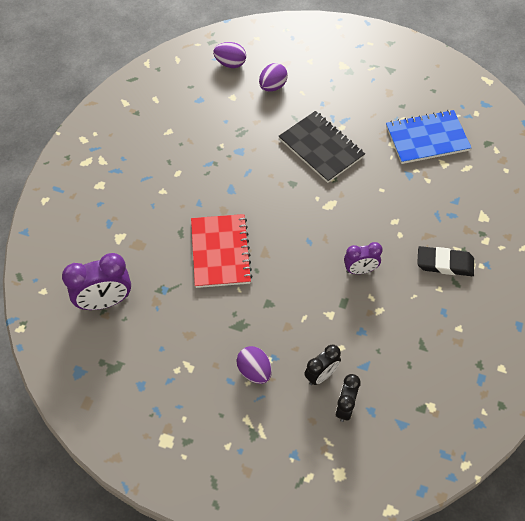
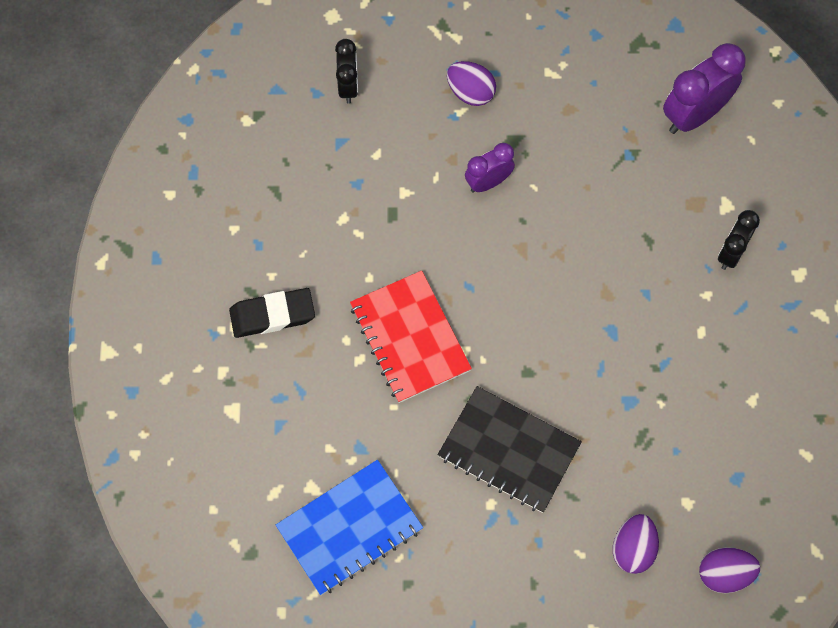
camera: 160 degrees right, 10 degrees up
(220, 252) = (581, 230): red notebook -> red notebook (410, 338)
(321, 375) = (389, 113): black clock -> black clock (731, 253)
(360, 270) = (385, 267): purple clock -> purple clock (488, 182)

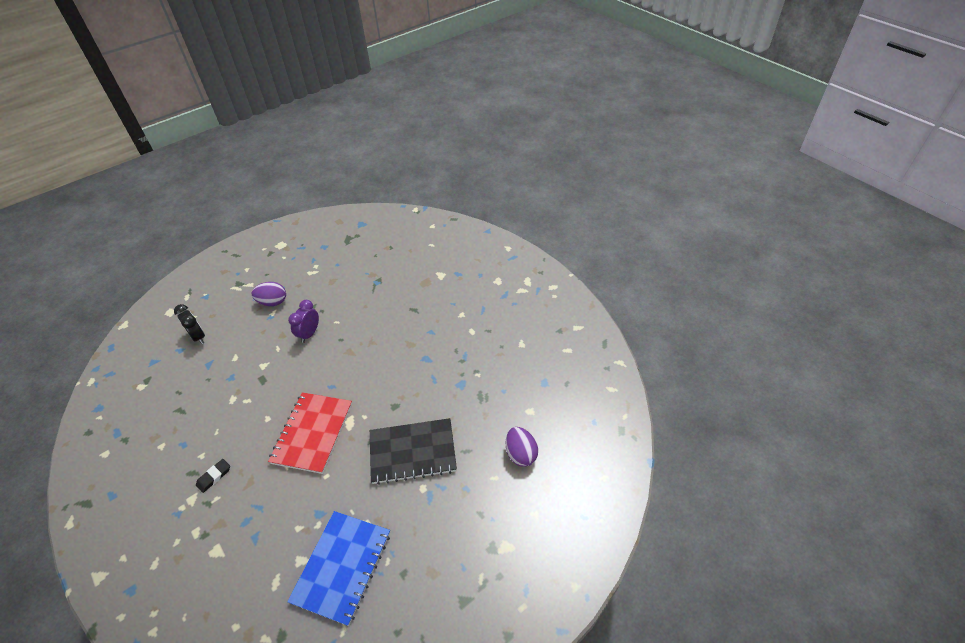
camera: 35 degrees left, 20 degrees down
(272, 315) = (214, 476): black eraser -> black eraser, size x0.56
(410, 338) = (312, 433): red notebook -> red notebook turned 75 degrees clockwise
(694, 115) = (396, 250): purple clock -> none
(724, 574) = (578, 431): purple egg -> none
(731, 253) = (459, 291): black clock -> none

